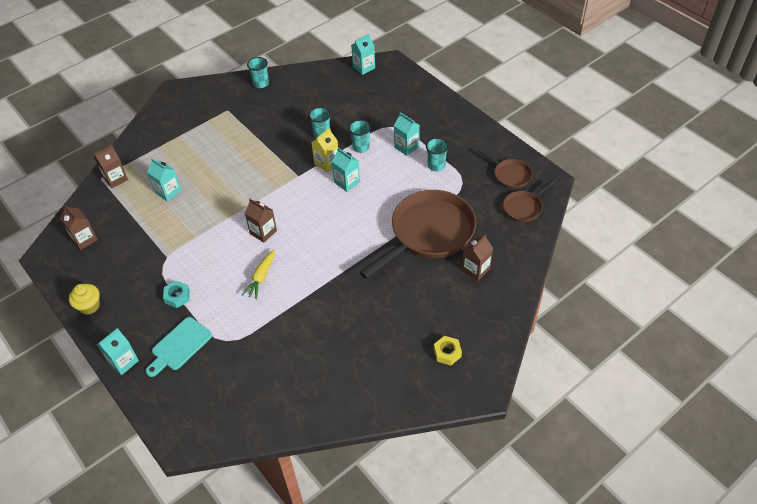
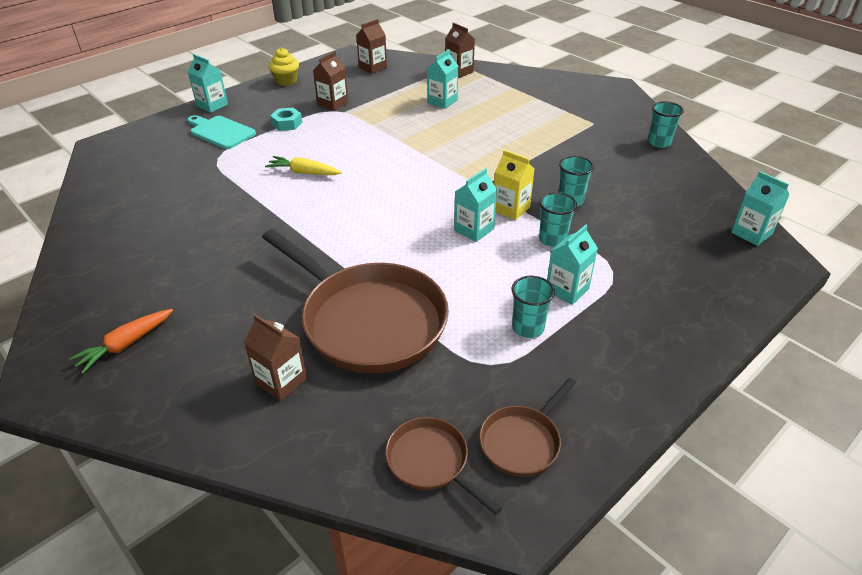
camera: 85 degrees right, 10 degrees down
(263, 232) = (377, 168): brown carton -> brown carton (333, 103)
(447, 353) = (126, 344): yellow nut -> orange carrot

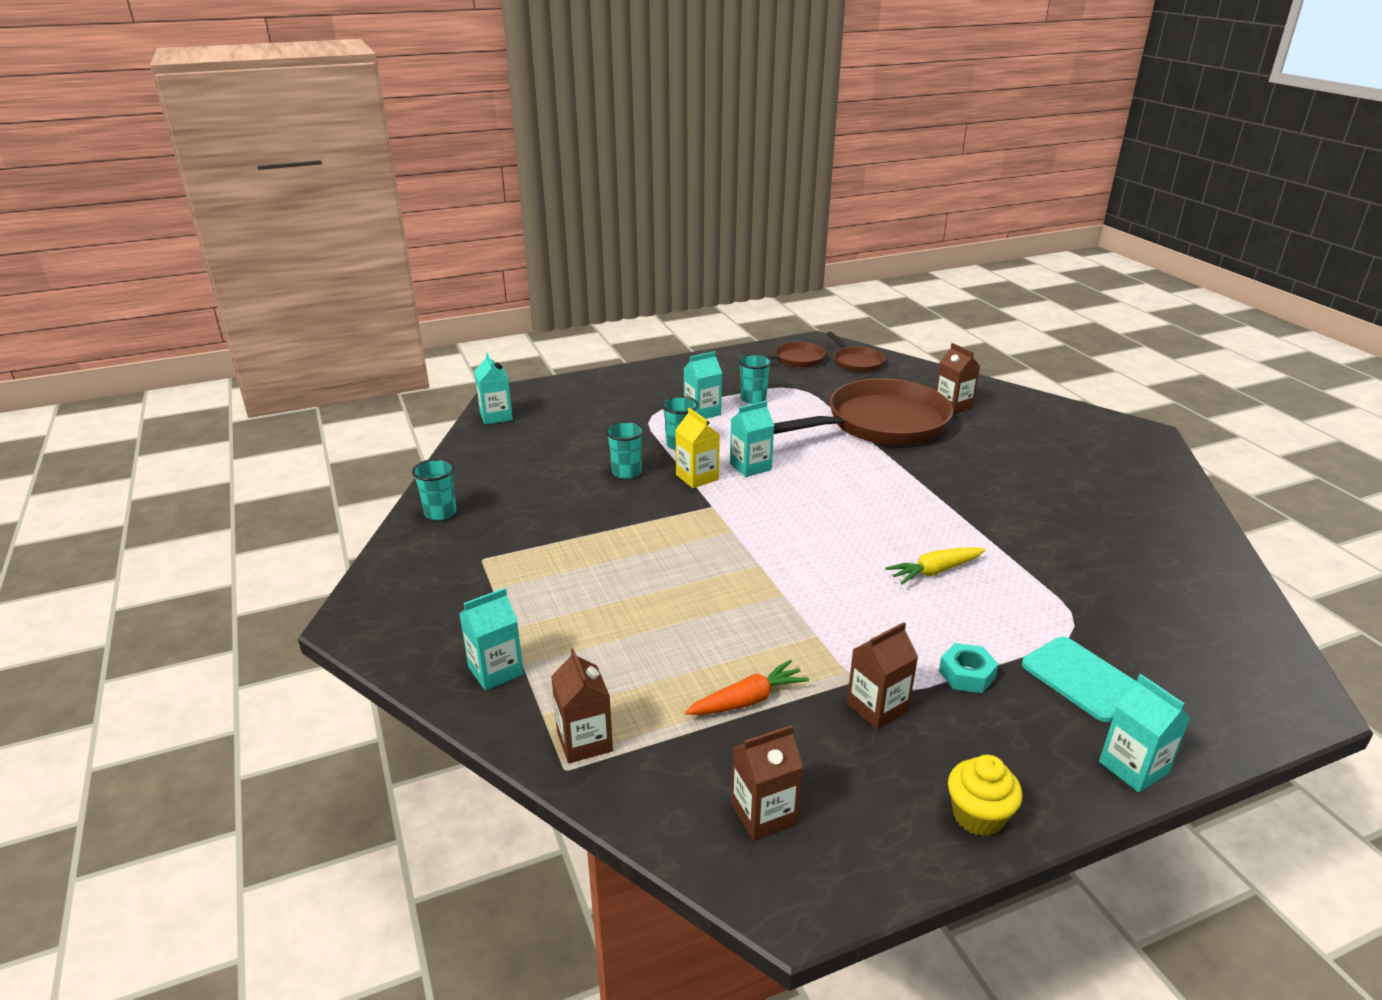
camera: 160 degrees left, 10 degrees down
(126, 344) = (1090, 444): orange carrot -> orange carrot (747, 700)
(304, 173) = (935, 571): yellow carrot -> yellow carrot turned 120 degrees clockwise
(368, 320) = (880, 424): brown pan -> brown pan turned 90 degrees clockwise
(442, 101) = (672, 660): turquoise carton -> turquoise carton (495, 670)

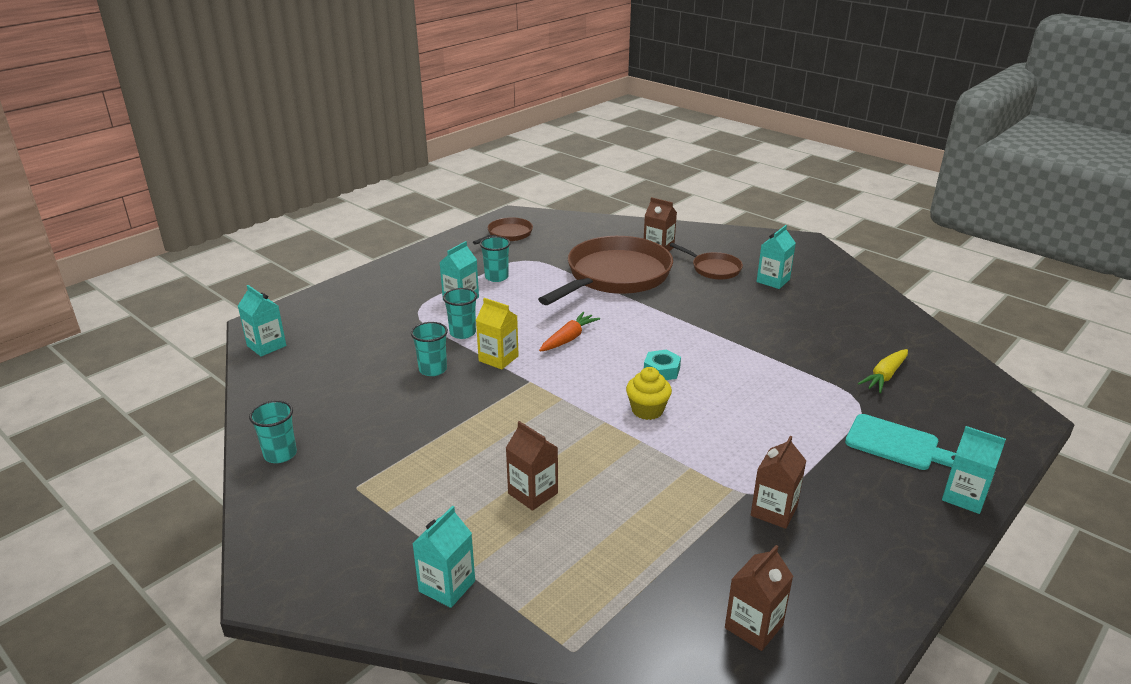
camera: 25 degrees left, 0 degrees up
(584, 741) = (572, 621): brown carton -> brown carton (533, 493)
(747, 700) = (676, 538): orange carrot -> orange carrot (568, 339)
(750, 467) = (537, 338): turquoise carton -> turquoise carton (773, 281)
(856, 362) = (558, 227): brown pan -> brown pan (713, 269)
(935, 571) = (739, 389): yellow carrot -> yellow carrot (884, 376)
(966, 674) = (816, 464): turquoise nut -> turquoise nut (661, 370)
(978, 816) = (896, 569): yellow cupcake -> yellow cupcake (647, 410)

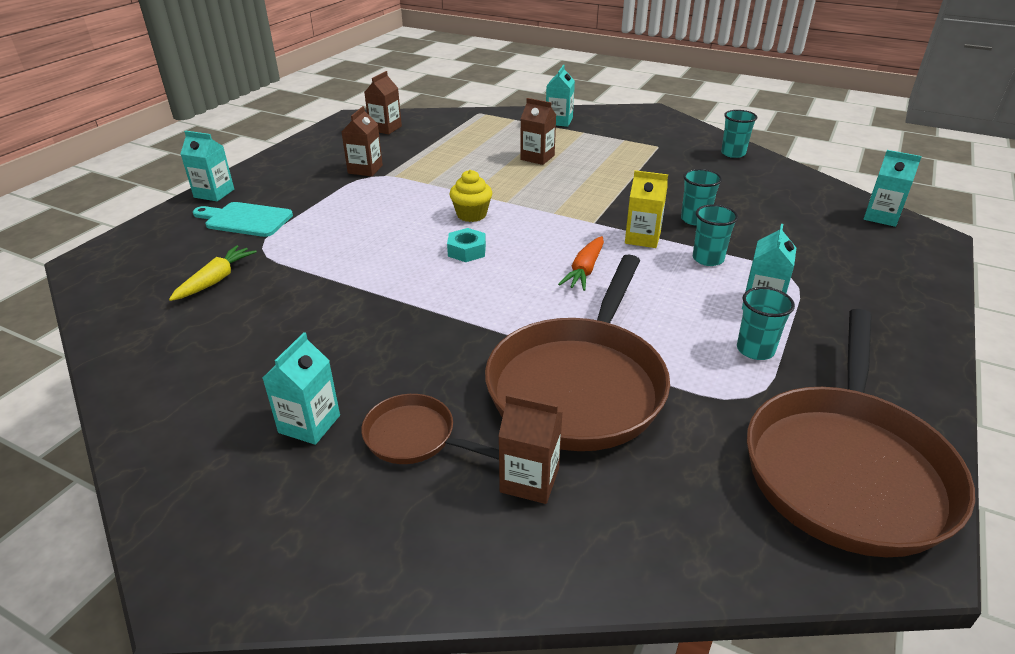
camera: 165 degrees right, 5 degrees up
(507, 234) = (846, 467): brown pan -> brown pan, size x2.12

